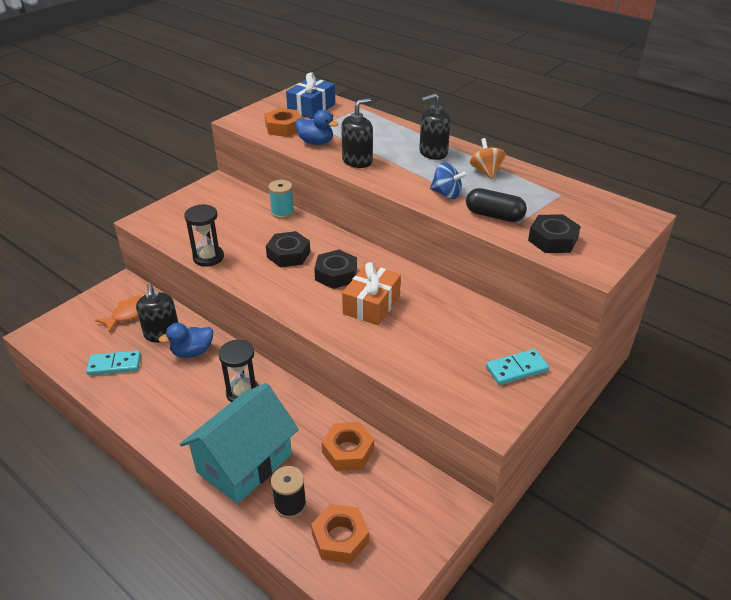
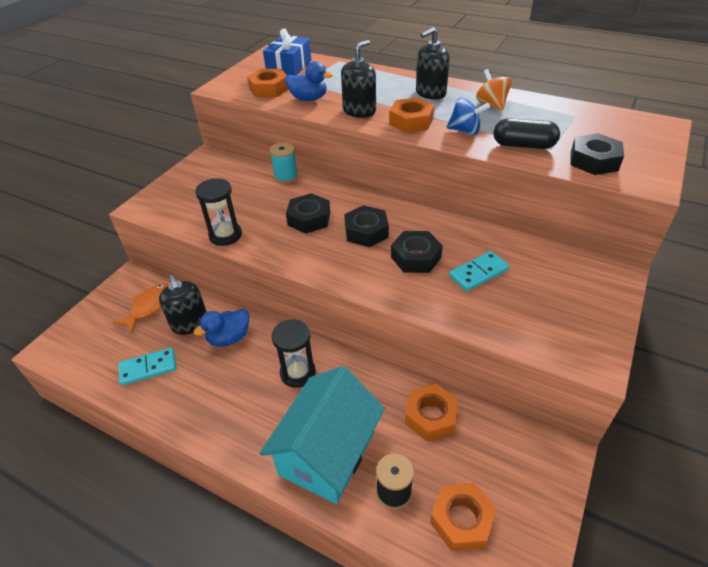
camera: 10 degrees left, 5 degrees up
(371, 304) = (416, 257): orange gift -> black nut
(400, 178) = (411, 121): none -> orange nut
(517, 369) = (591, 300): turquoise domino -> turquoise domino (478, 273)

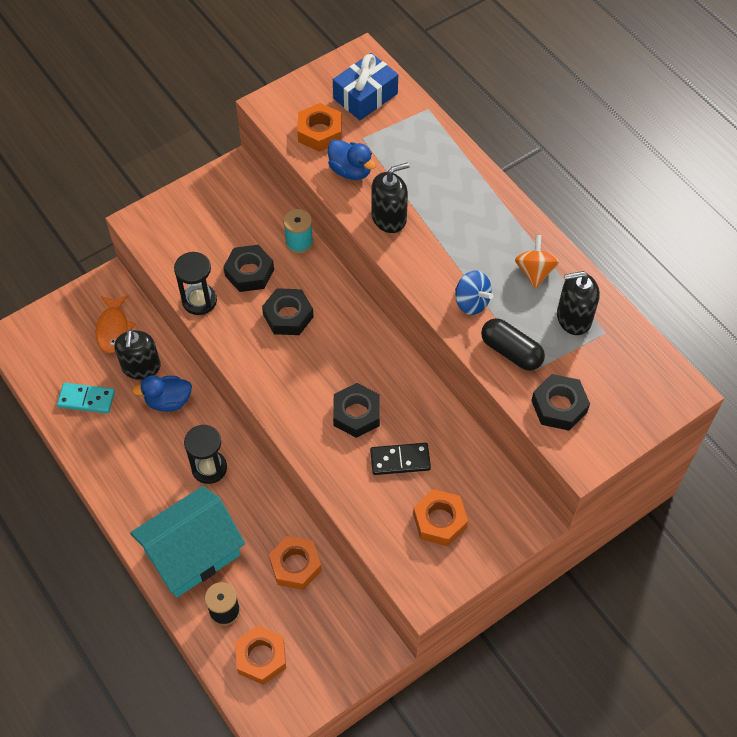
camera: 25 degrees right, 15 degrees up
(150, 306) = (113, 329): orange fish -> orange fish turned 120 degrees clockwise
(366, 231) = (332, 359): black nut -> black nut (249, 272)
(411, 121) = (429, 260): orange nut -> orange nut (439, 521)
(430, 93) = (485, 221): black soap dispenser -> black soap dispenser (573, 318)
(478, 273) = (400, 460): turquoise domino -> black domino

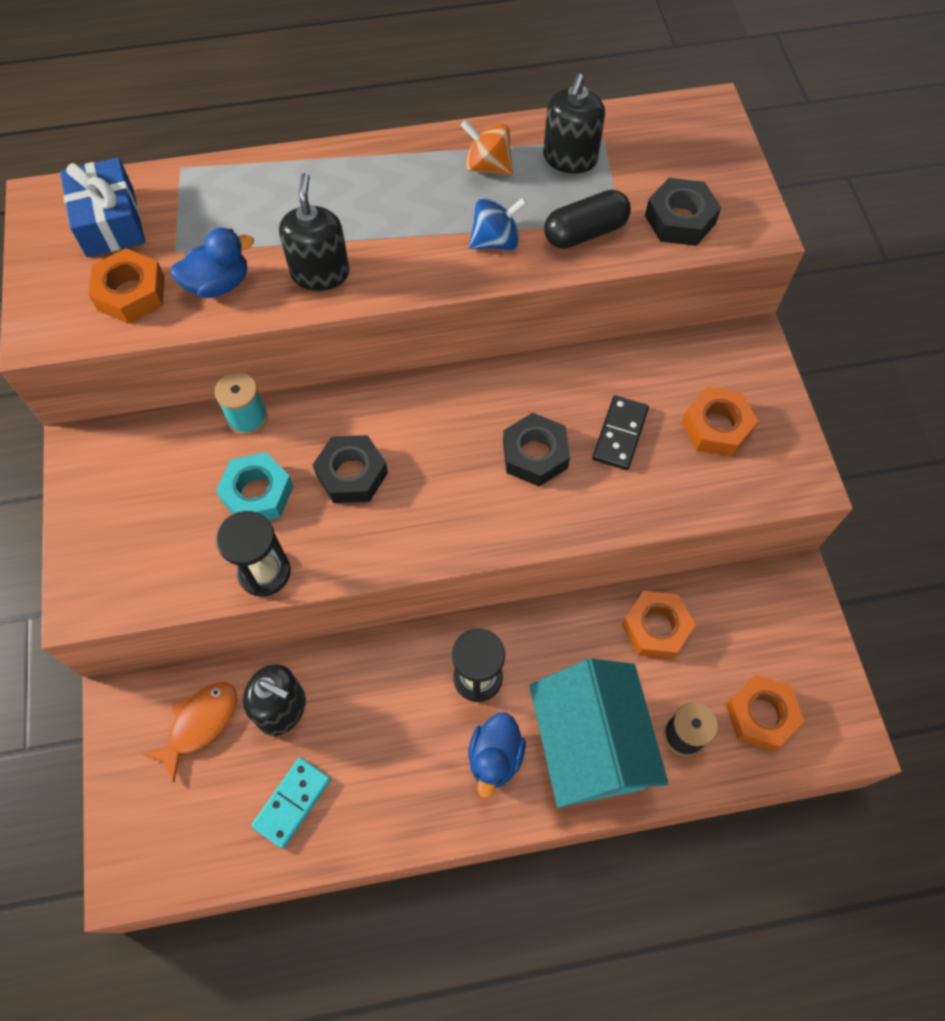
camera: 65 degrees left, 5 degrees up
(113, 329) = (200, 724): orange fish -> orange fish turned 75 degrees counterclockwise
(168, 401) = (353, 692): blue duck -> blue duck (495, 757)
(249, 272) = (257, 493): black nut -> turquoise nut

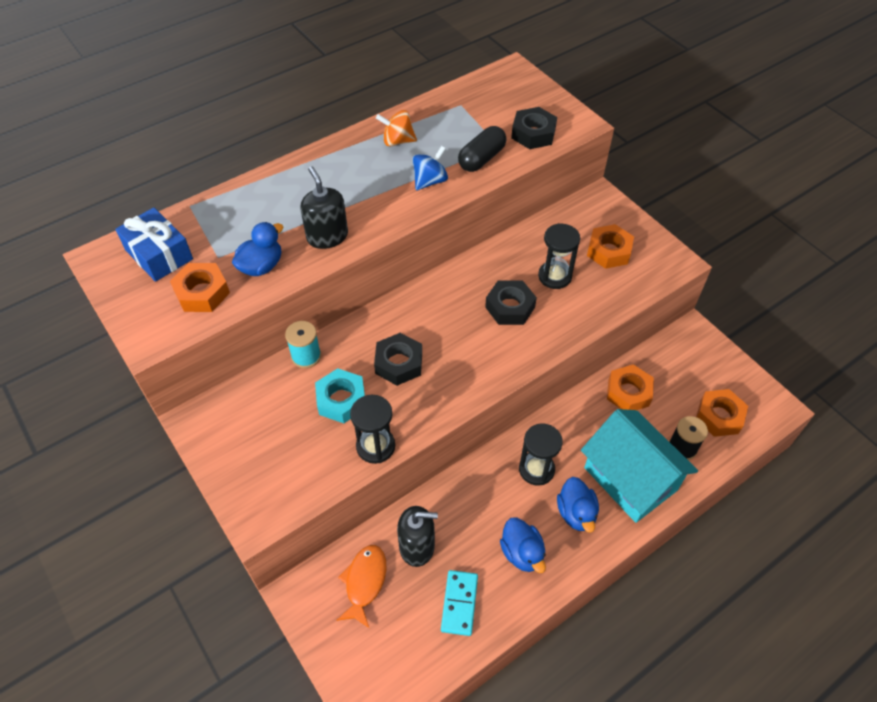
camera: 25 degrees left, 10 degrees down
(400, 776) = (522, 553): none -> blue duck
(570, 158) = (446, 121): black soap dispenser -> none
(620, 434) = (554, 276): black domino -> black hourglass

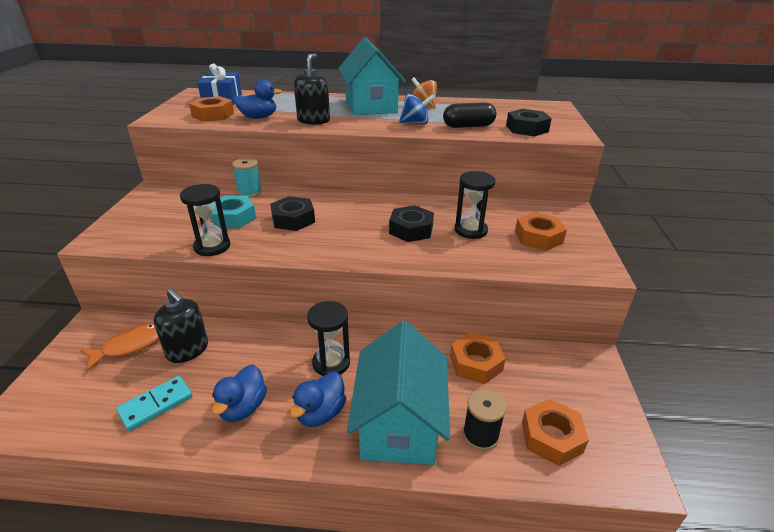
camera: 40 degrees right, 20 degrees down
(345, 171) = (371, 106): none -> turquoise house

